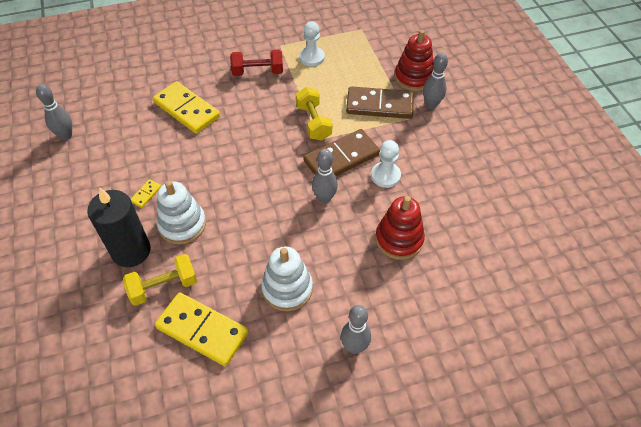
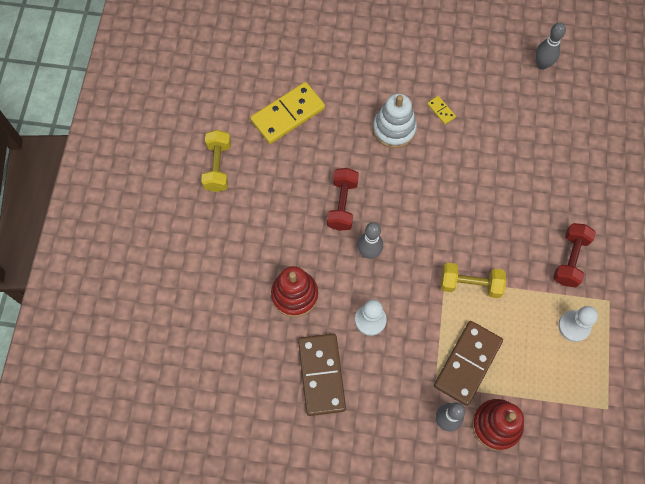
camera: 115 degrees right, 15 degrees up
(131, 251) = (385, 86): black candle -> none
(164, 287) = (339, 99): yellow dumbbell -> yellow dumbbell (218, 167)
(186, 110) = (537, 173): yellow domino -> none
(287, 237) = (342, 204): none -> red dumbbell
(287, 288) = (292, 185): white stacking toy -> none
(341, 158) = (411, 289): brown domino -> brown domino (321, 375)
(354, 347) = (218, 212): grey bowling pin -> none

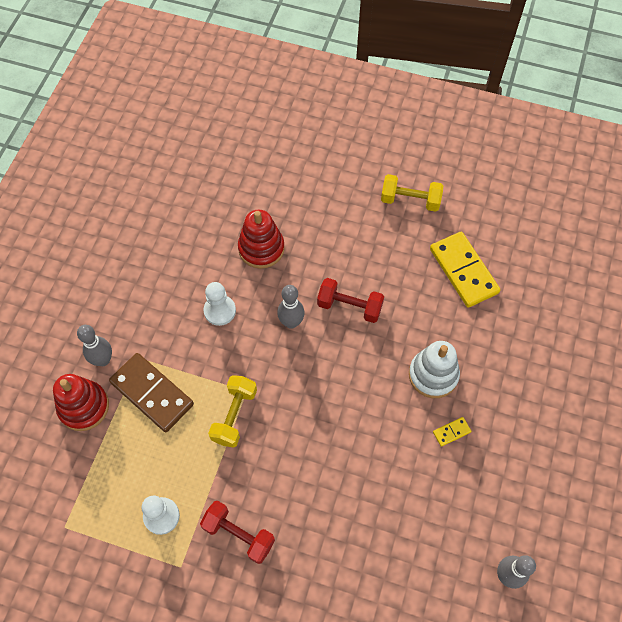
camera: 100 degrees right, 5 degrees down
(321, 375) = (177, 259): brown domino -> none

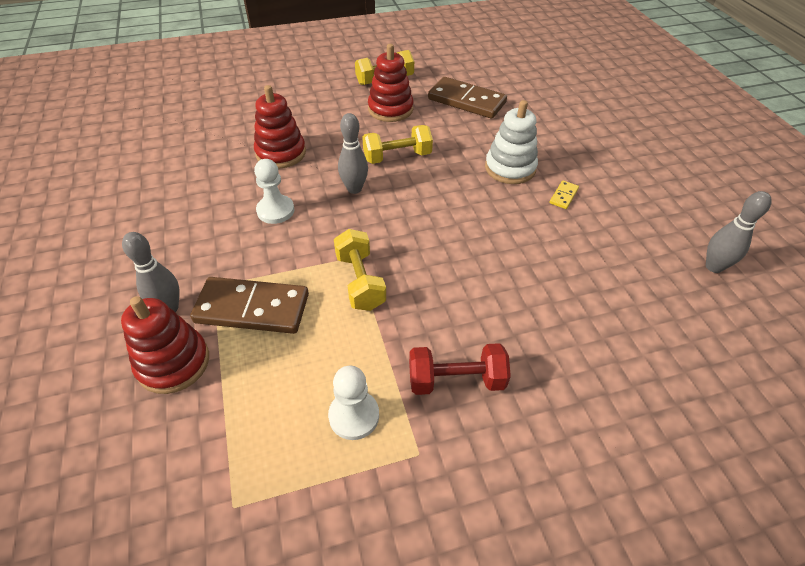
camera: 35 degrees left, 15 degrees down
(349, 306) = (397, 157): red dumbbell -> yellow dumbbell
(386, 244) = (390, 109): none -> red stacking toy
(463, 271) = (466, 101): yellow domino -> brown domino

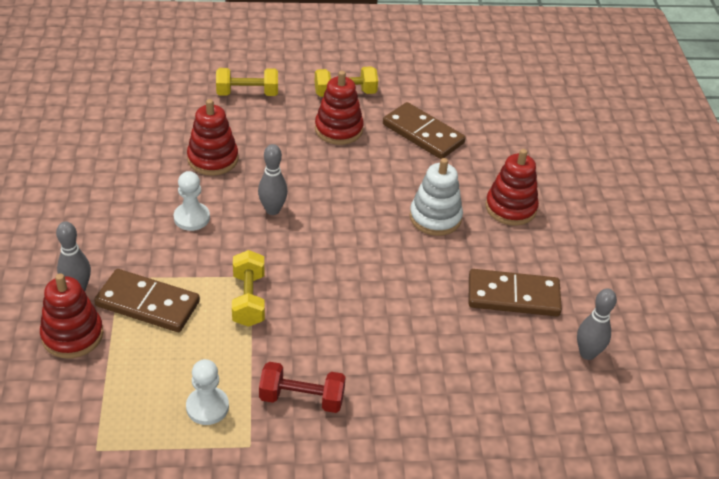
camera: 10 degrees right, 5 degrees down
(397, 157) = (326, 184): yellow dumbbell -> yellow dumbbell (247, 93)
(563, 196) = (476, 256): yellow domino -> none
(572, 148) = (510, 208): none -> red stacking toy
(616, 225) = (513, 296): none -> brown domino

